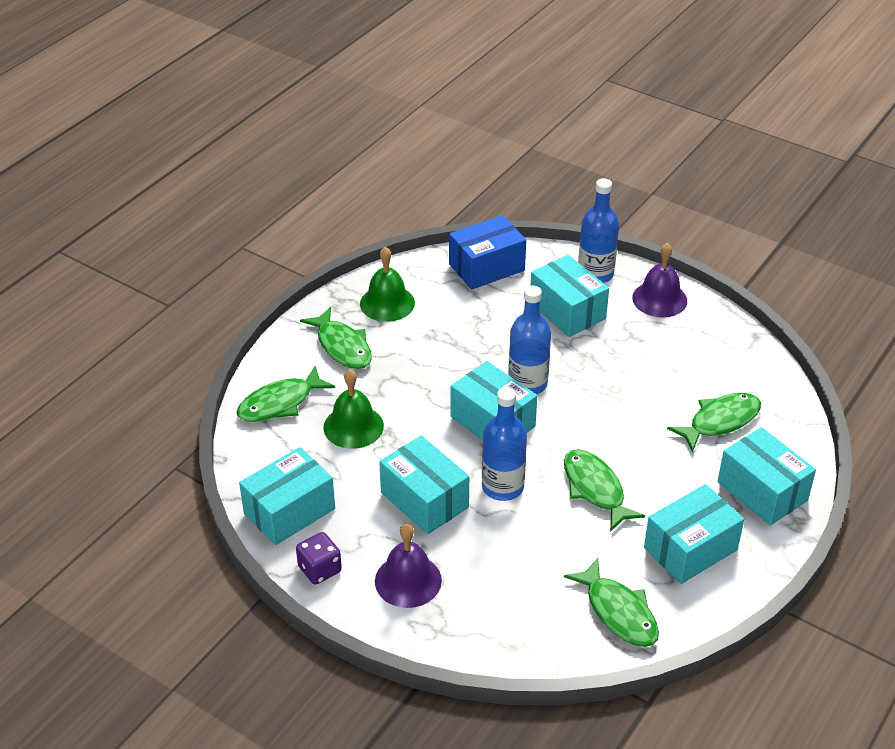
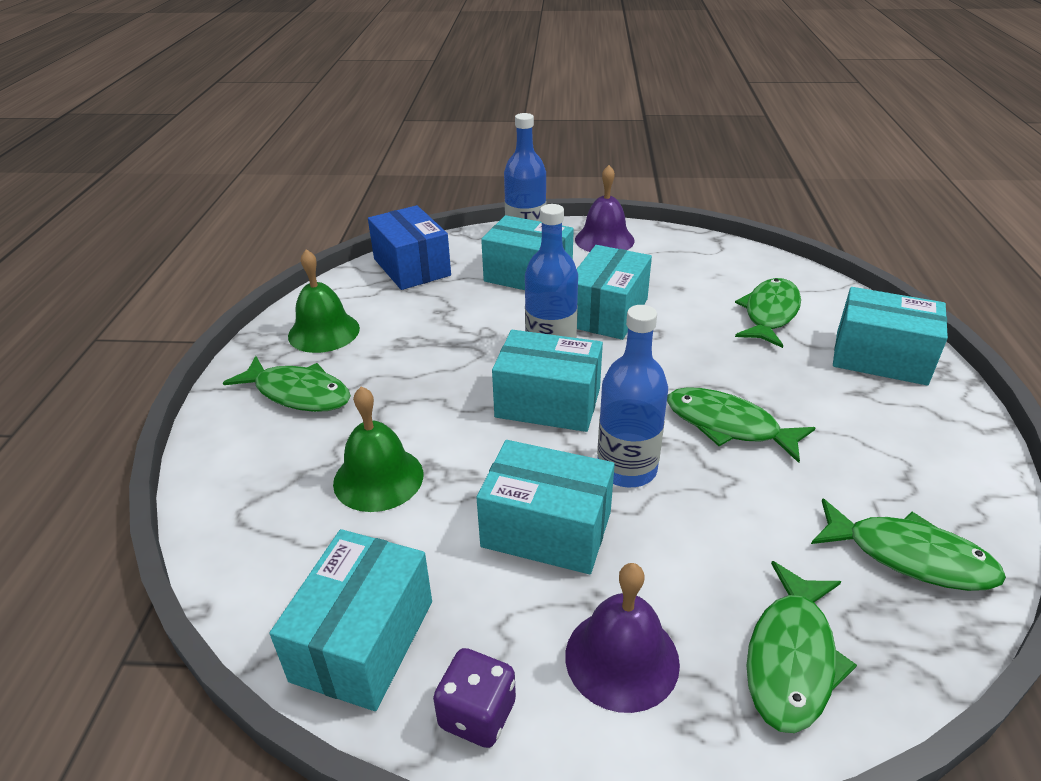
camera: 30 degrees left, 5 degrees down
(280, 403) = (252, 491): green fish -> green fish (791, 658)
(486, 267) = (411, 267): blue box -> blue box turned 60 degrees counterclockwise
(690, 549) = (890, 443): turquoise box -> turquoise box (607, 312)

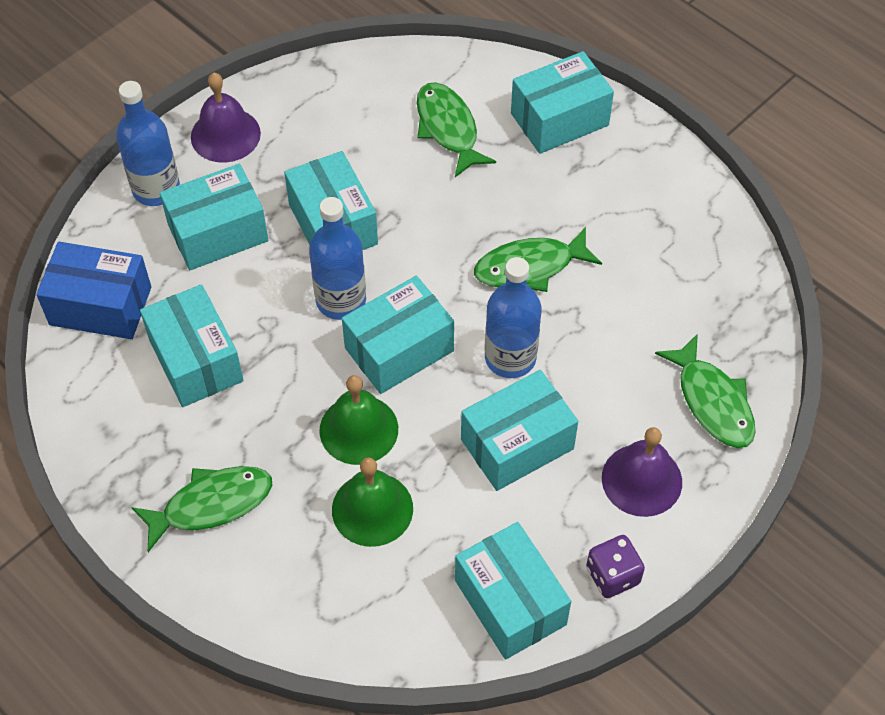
camera: 50 degrees left, 20 degrees up
(324, 332) = (136, 437): green bell -> green bell (358, 429)
(416, 321) = (196, 360): none -> turquoise box
(910, 556) = (709, 283): green fish -> none

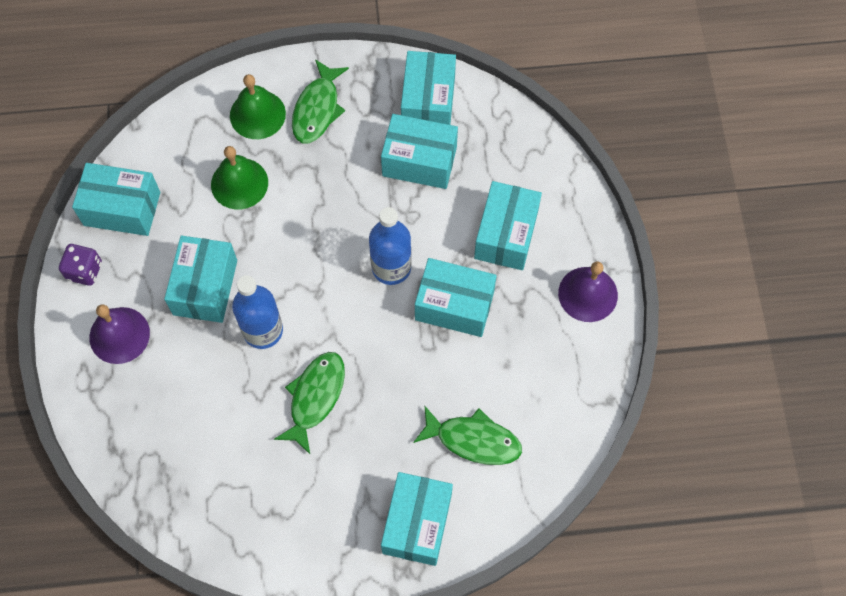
camera: 130 degrees right, 10 degrees up
(100, 306) = (505, 137): blue box -> none
(156, 189) = (574, 223): blue bottle -> none
(358, 429) = (294, 212): green bell -> green bell (257, 114)
(399, 349) = (326, 273): turquoise box -> turquoise box (428, 102)
(712, 402) = (125, 420): green fish -> none

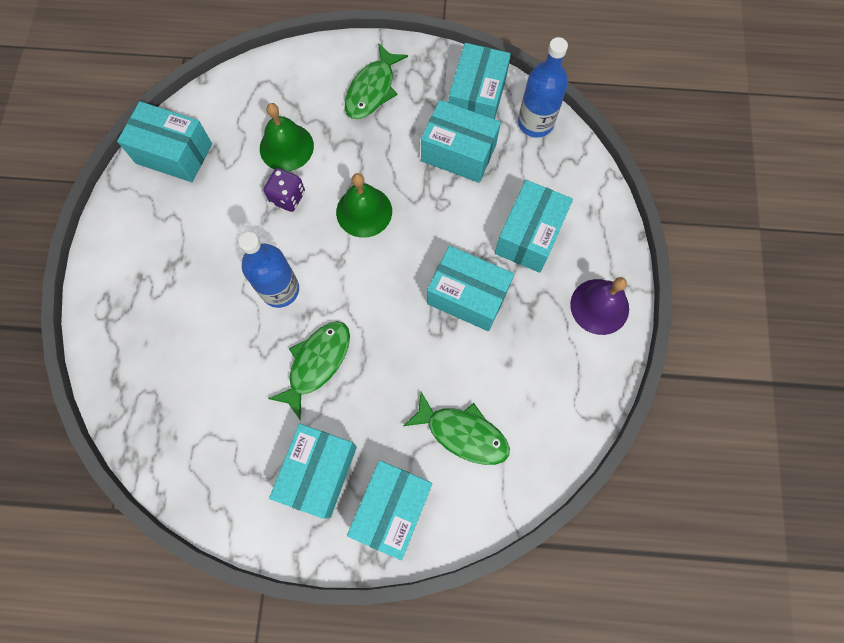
camera: 10 degrees right, 5 degrees up
(84, 271) = (127, 205): purple dice -> purple dice (287, 197)
(119, 335) = (145, 271): purple bell -> none
(205, 287) = (234, 239): turquoise box -> turquoise box (318, 472)
(257, 114) = (316, 86): green bell -> green bell (364, 211)
(391, 267) = (413, 249): blue bottle -> blue bottle (535, 123)

